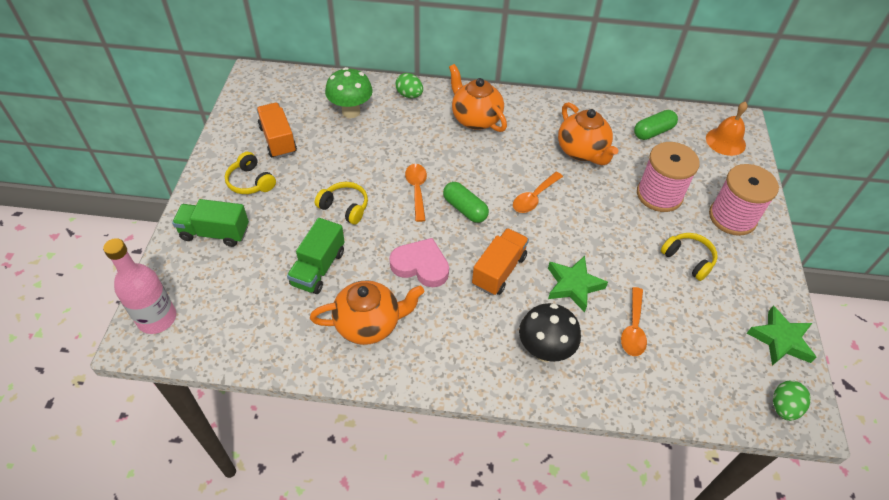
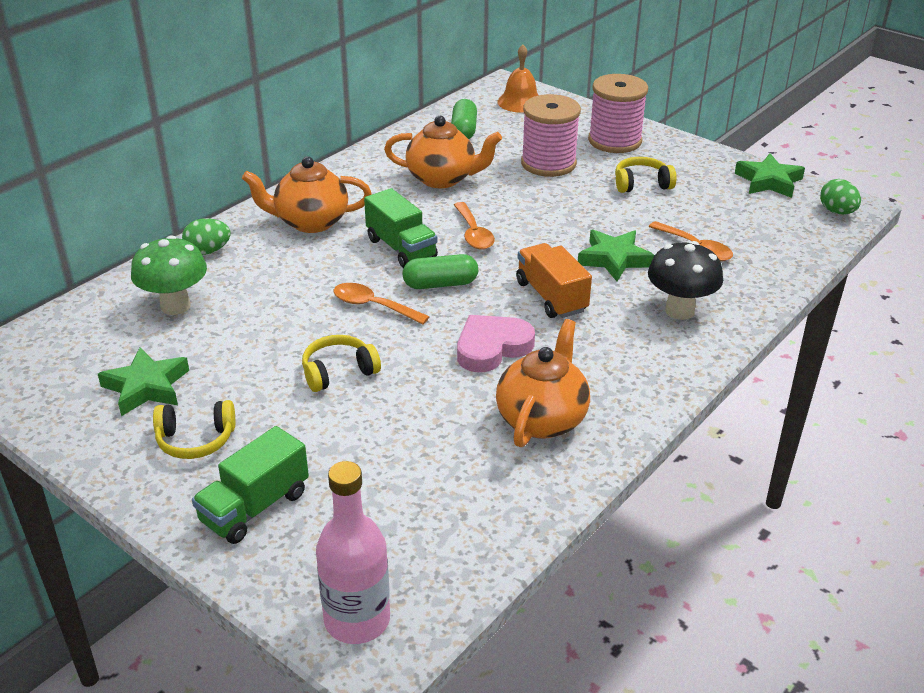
camera: 55 degrees left, 15 degrees down
(278, 140) = (146, 387): orange truck -> green star
(318, 268) = (416, 430): green truck -> green truck (401, 248)

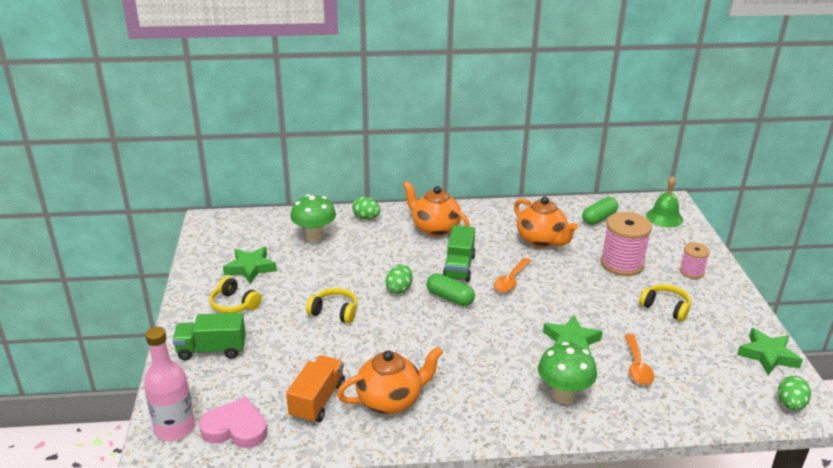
camera: 45 degrees right, 5 degrees down
(373, 306) = (399, 289): orange spoon -> green egg
(492, 347) = (424, 347): pink heart -> pink heart (235, 428)
(520, 102) = (664, 217): orange bell -> green bell
(551, 297) = (499, 340): orange truck -> orange truck (317, 401)
(614, 141) = (691, 271): pink spool -> pink spool, size x0.56
(679, 310) = (563, 395): black mushroom -> green mushroom

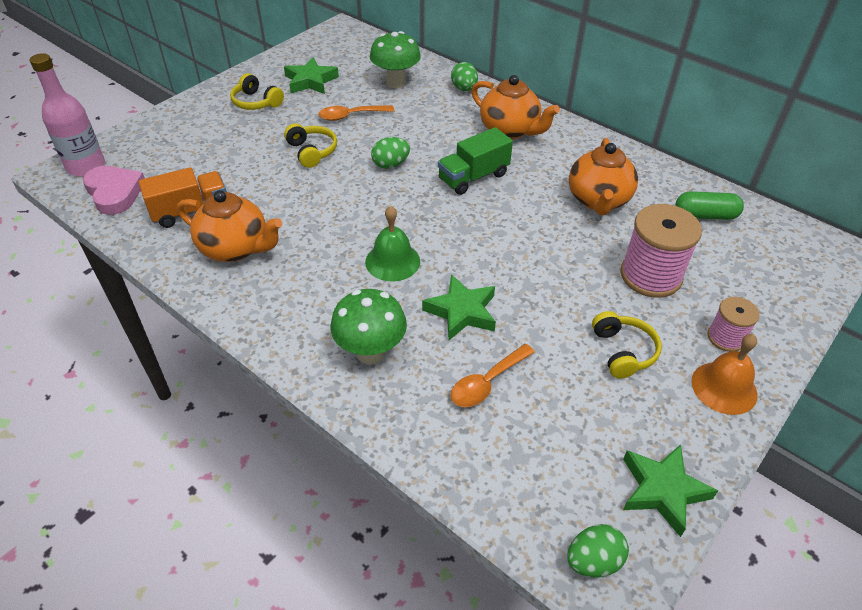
camera: 45 degrees right, 15 degrees up
(211, 350) = (190, 127): green truck -> none
(234, 304) = (256, 102): yellow headphones -> yellow headphones turned 45 degrees counterclockwise
(435, 228) = (510, 130): orange teapot -> orange teapot turned 135 degrees clockwise
(450, 298) = (420, 198): green capsule -> none
(511, 280) = (501, 218): orange spoon -> orange spoon (350, 116)
(664, 217) = (795, 260): green bell -> green bell (392, 261)
(723, 294) = (724, 387): none -> orange bell

